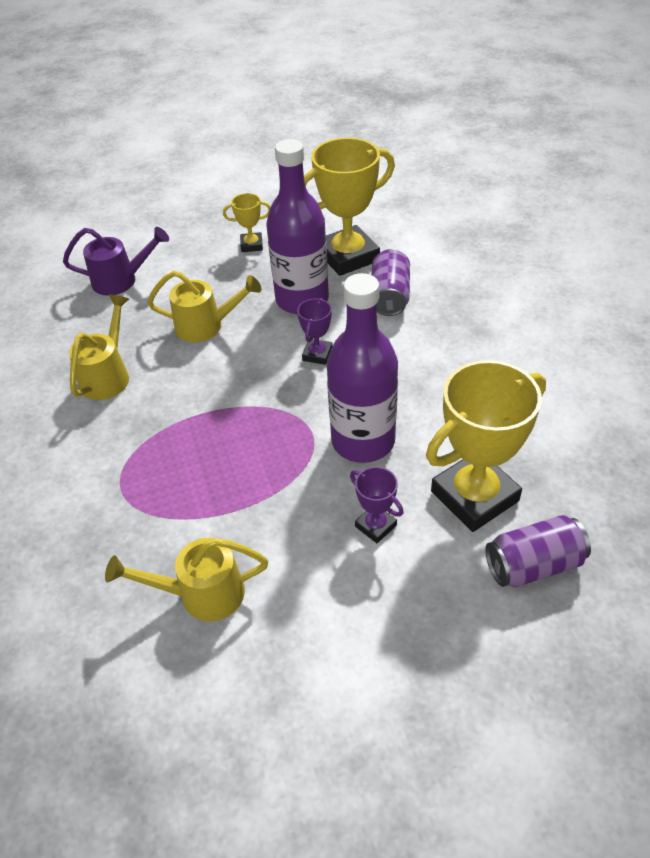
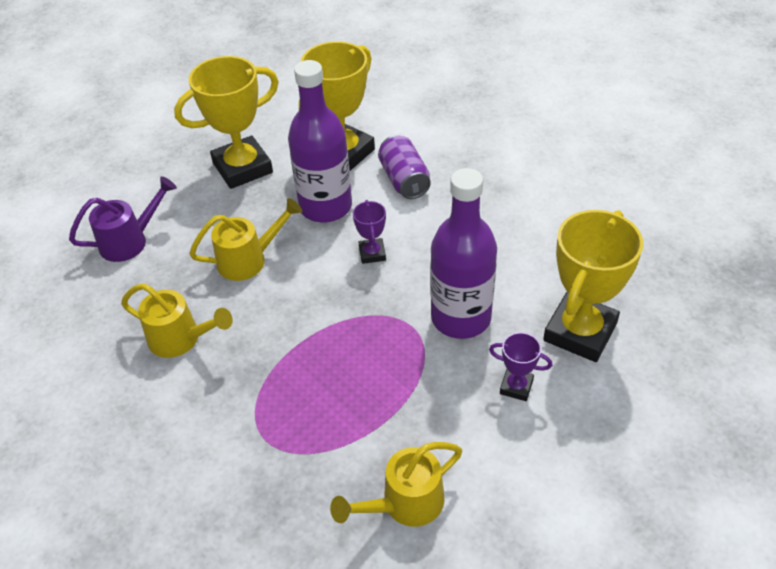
camera: 25 degrees left, 0 degrees up
(108, 375) = (181, 339): yellow watering can -> yellow watering can turned 120 degrees clockwise
(251, 245) = (242, 168): yellow trophy -> yellow trophy, size x2.14
(533, 565) = (657, 371): purple can -> none

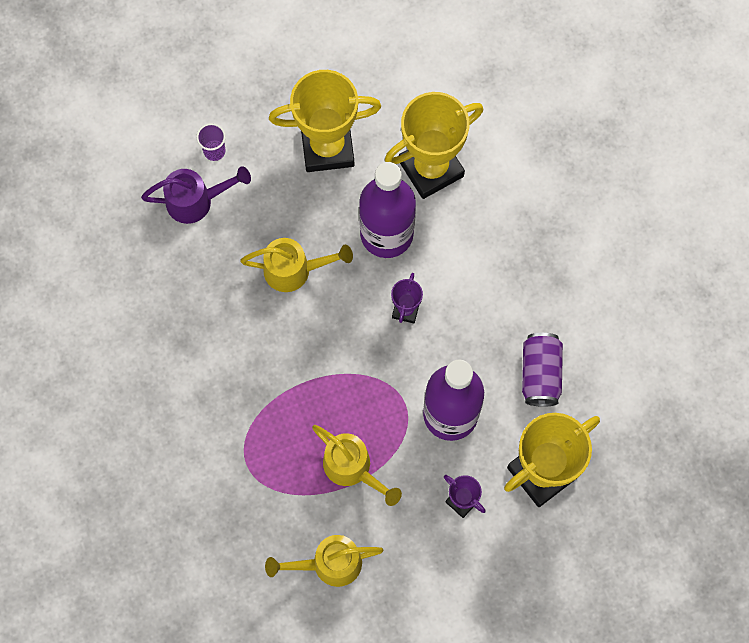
camera: 20 degrees right, 25 degrees up
(136, 202) = (214, 151): none -> purple cup
(181, 339) = (209, 335): yellow watering can -> yellow watering can (352, 468)
(404, 180) = (474, 231): purple can -> purple can (540, 374)

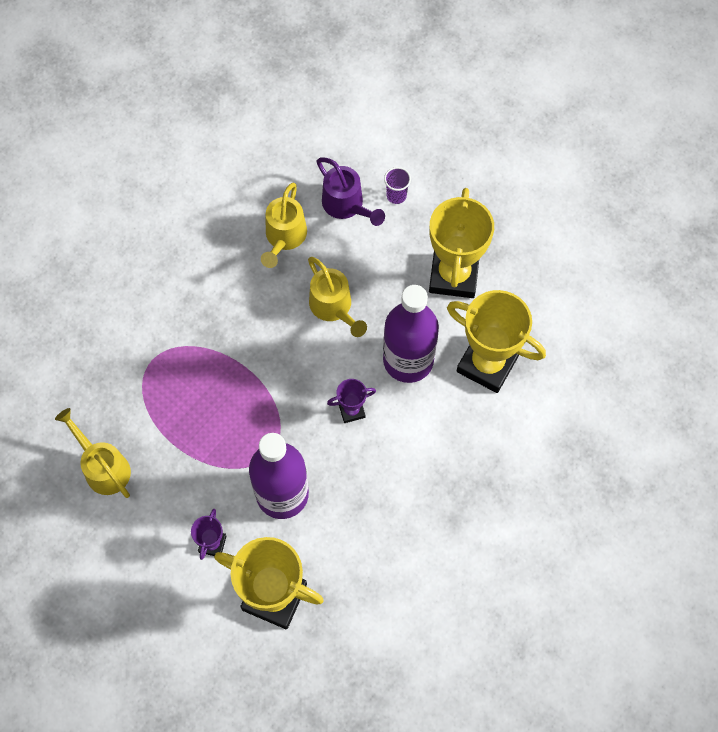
camera: 60 degrees right, 5 degrees down
(327, 147) = (454, 275): yellow trophy -> yellow trophy turned 45 degrees clockwise
(352, 468) = (192, 442): yellow watering can -> yellow watering can (284, 237)
(540, 374) = (360, 549): purple can -> none

